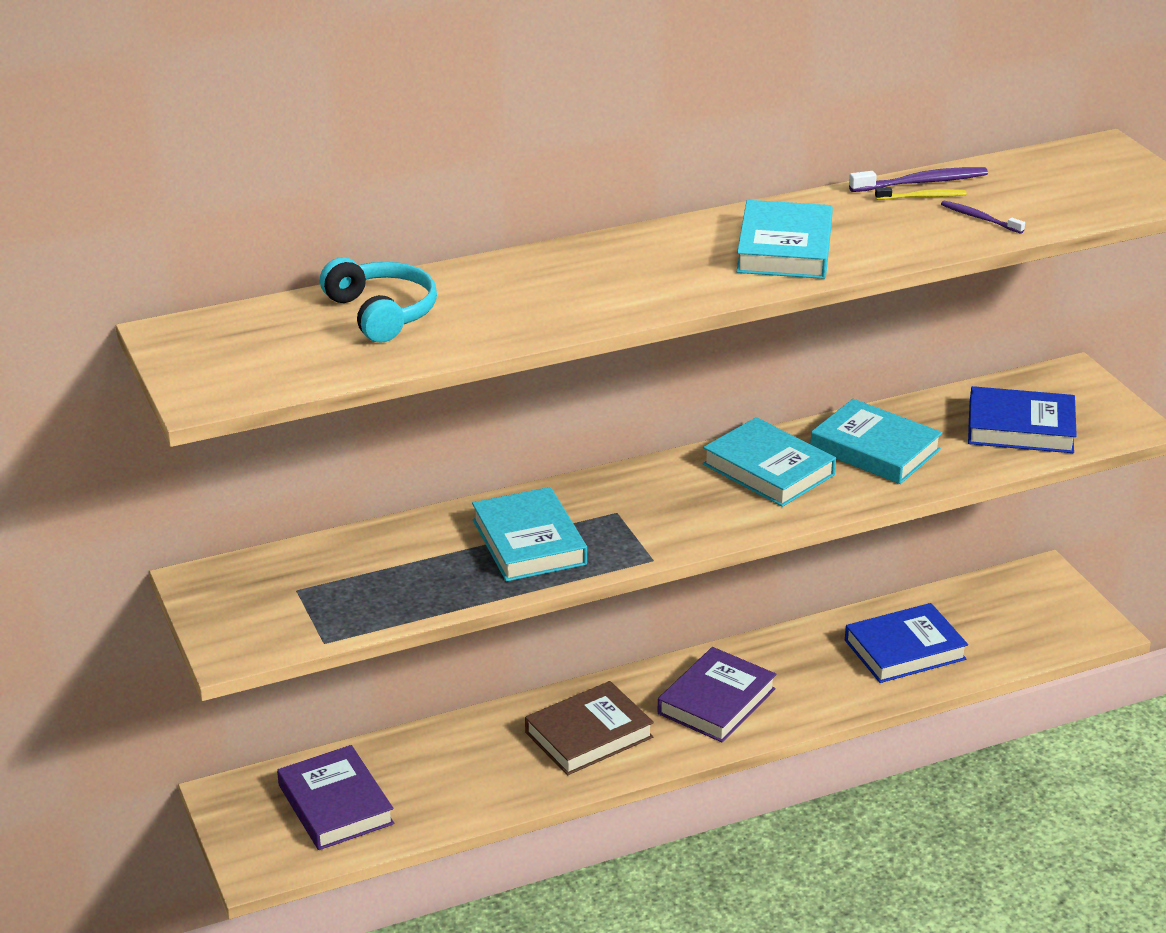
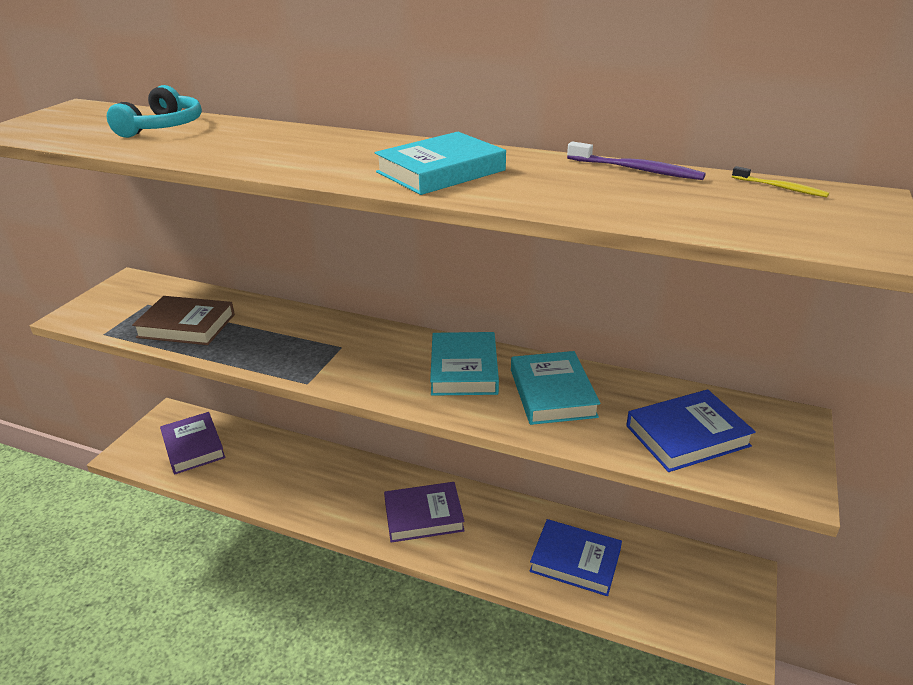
camera: 45 degrees right, 0 degrees up
(335, 804) = (193, 446): purple book -> purple book turned 45 degrees counterclockwise
(529, 542) = (273, 338): turquoise book -> none
(588, 735) = (338, 489): brown book -> brown book (186, 326)
(922, 197) = (616, 177): yellow toothbrush -> yellow toothbrush (780, 188)
(979, 218) = (633, 202): purple toothbrush -> none
(1020, 428) = (687, 435): blue book -> blue book turned 75 degrees counterclockwise

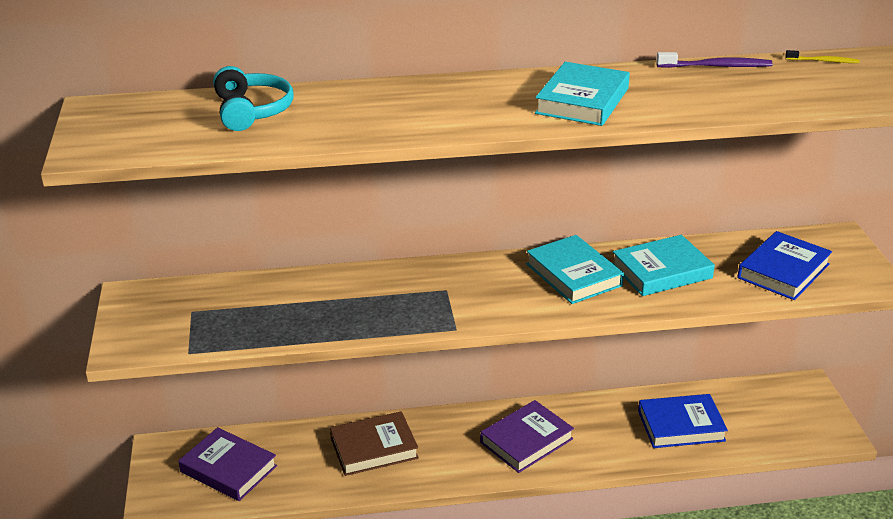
camera: 30 degrees left, 0 degrees up
(186, 326) = (267, 318): brown book -> brown book (374, 448)
(552, 393) = (661, 271): turquoise book -> turquoise book turned 75 degrees counterclockwise

